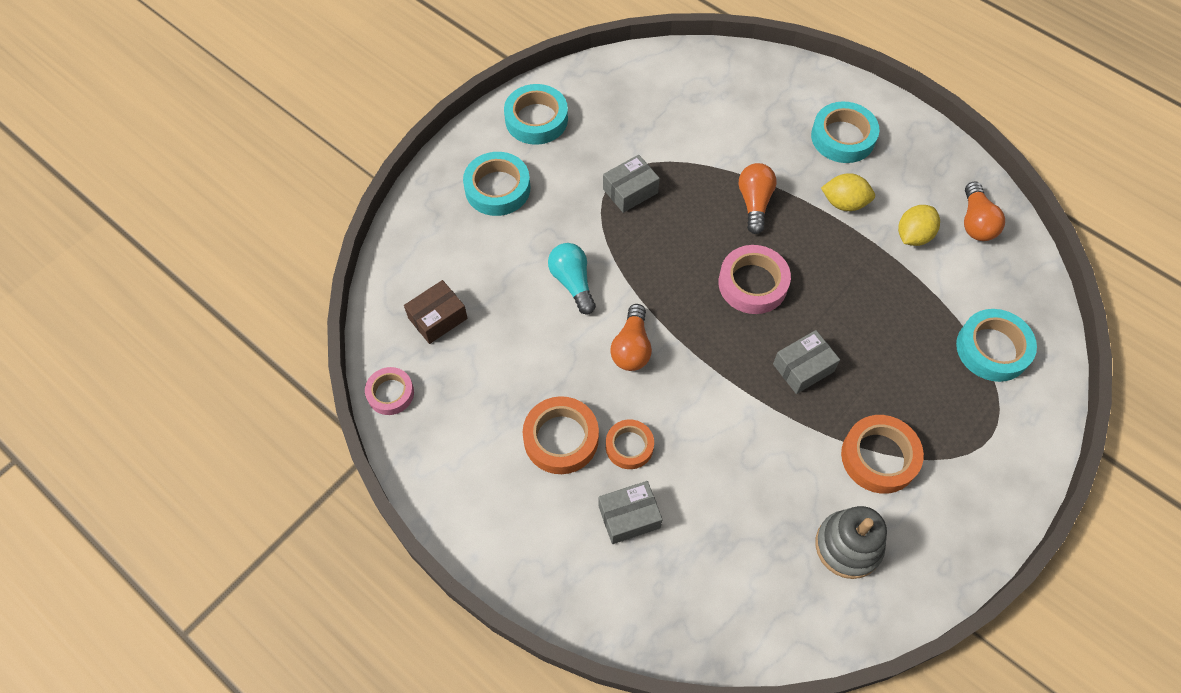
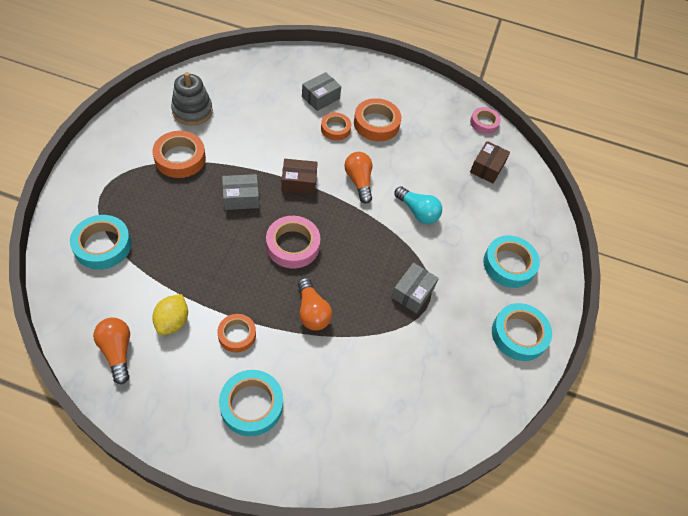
camera: 150 degrees right, 5 degrees down
(716, 369) = (299, 182): none -> brown box
(803, 368) = (241, 198): grey box -> grey box turned 45 degrees clockwise
(844, 203) = (237, 335): yellow lemon -> orange tape

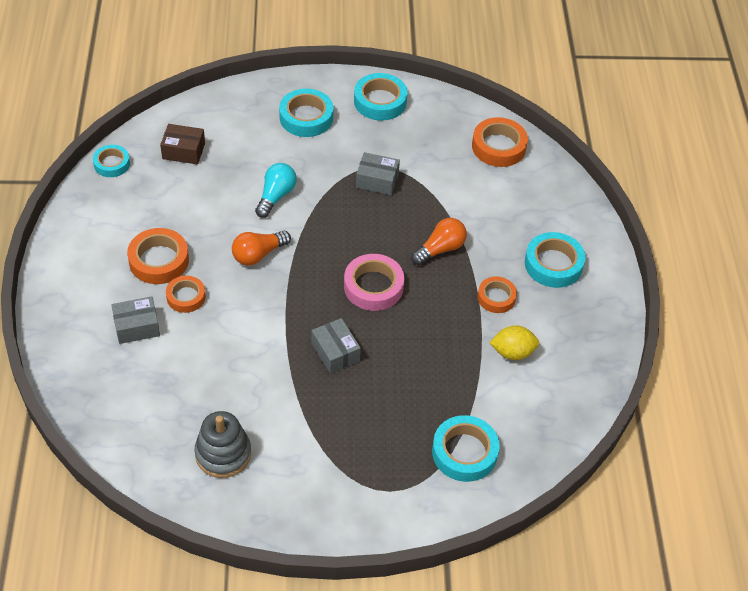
camera: 105 degrees left, 5 degrees down
(117, 351) = (567, 382): orange light bulb -> none
(180, 158) = (307, 433): orange tape -> orange tape (498, 147)
(299, 182) = (286, 307): brown box -> none
(320, 97) = (137, 327): grey box -> grey box turned 45 degrees counterclockwise
(484, 123) = (112, 164): pink tape -> turquoise tape

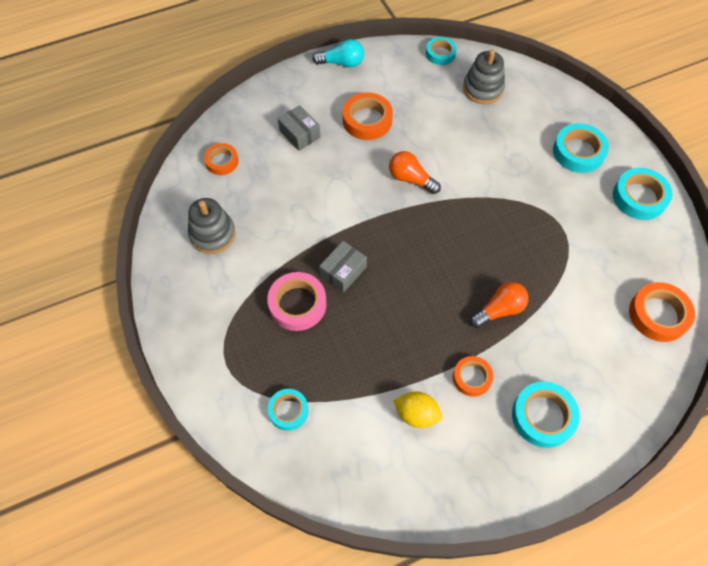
camera: 70 degrees right, 10 degrees up
(183, 151) = (483, 89): brown box -> grey stacking toy
(186, 297) = (343, 151): orange tape -> orange tape (222, 161)
(276, 196) = (478, 166): turquoise light bulb -> turquoise light bulb (342, 63)
(373, 286) = (426, 273): pink tape -> pink tape (297, 304)
(377, 180) = (545, 231): grey box -> none
(440, 249) = (499, 310): orange light bulb -> orange light bulb turned 60 degrees counterclockwise
(464, 452) = (288, 410): turquoise tape -> turquoise tape, size x0.64
(512, 352) = (416, 414): yellow lemon -> yellow lemon turned 45 degrees counterclockwise

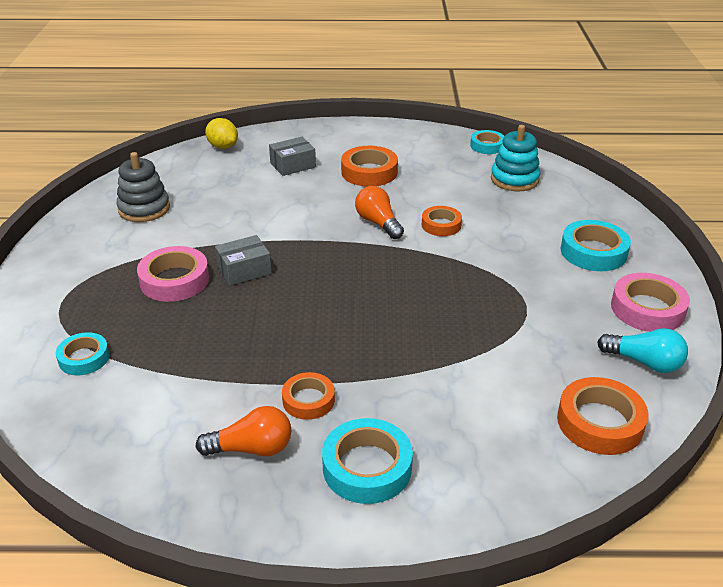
camera: 25 degrees right, 25 degrees down
(222, 161) = (202, 165): orange tape -> orange tape (441, 225)
(299, 134) = (293, 165): grey box -> grey box turned 75 degrees clockwise
(342, 63) = (378, 130): turquoise light bulb -> turquoise light bulb (644, 362)
(416, 414) = (216, 410): yellow lemon -> yellow lemon (223, 147)
(483, 89) = (514, 179): grey stacking toy -> turquoise stacking toy
(499, 310) = (391, 352): orange light bulb -> orange light bulb (252, 448)
(639, 197) = (647, 309): turquoise tape -> pink tape

